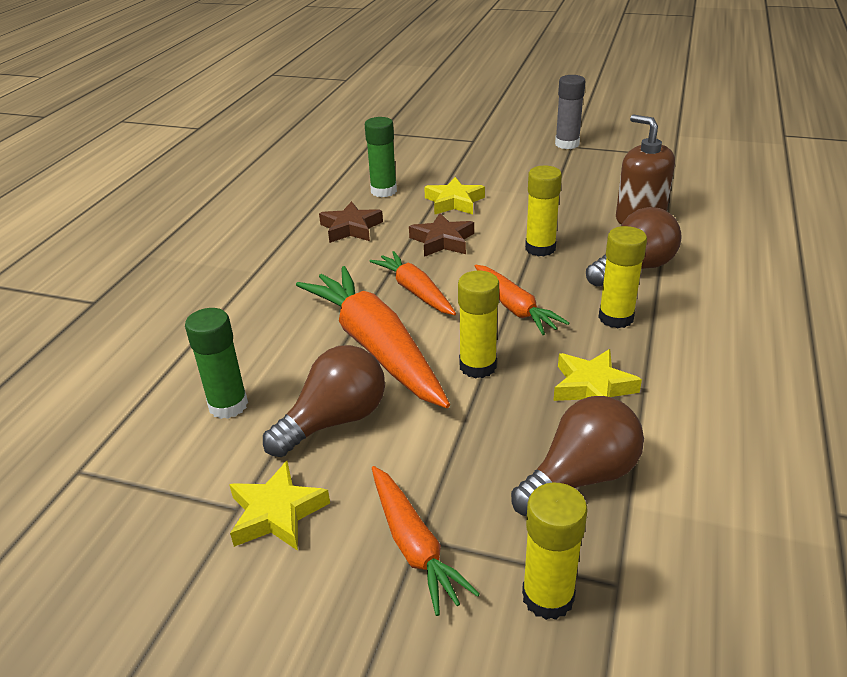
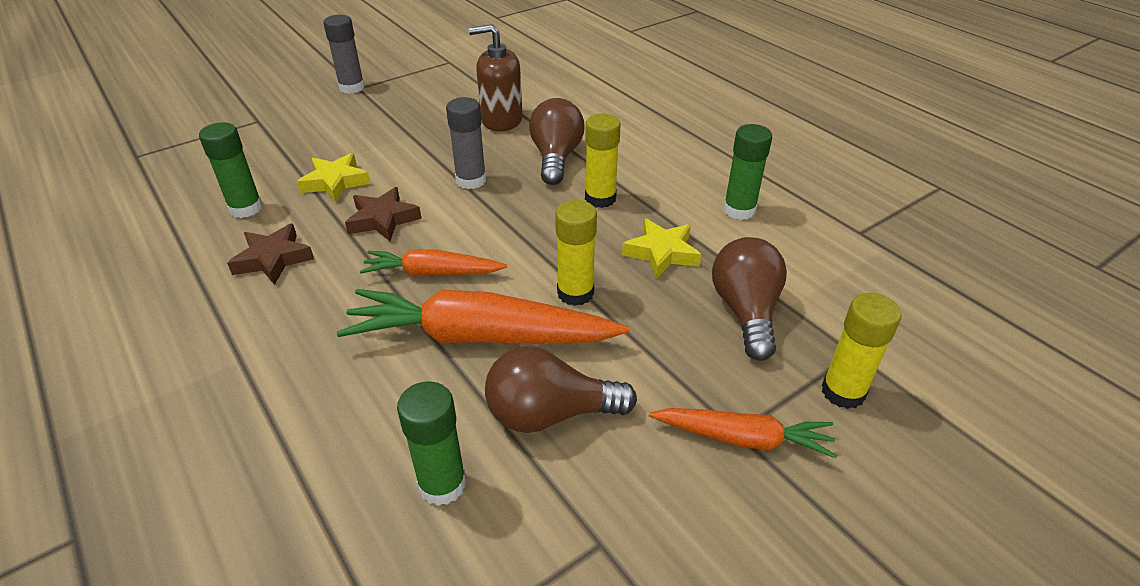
camera: 55 degrees left, 5 degrees up
(277, 513) = (633, 514): yellow star -> none
(334, 420) = (550, 414): brown light bulb -> brown light bulb turned 90 degrees counterclockwise
(514, 307) = (527, 234): orange carrot -> none
(540, 248) = (471, 180): yellow glue stick -> grey glue stick
(730, 406) = (739, 210): none -> green glue stick

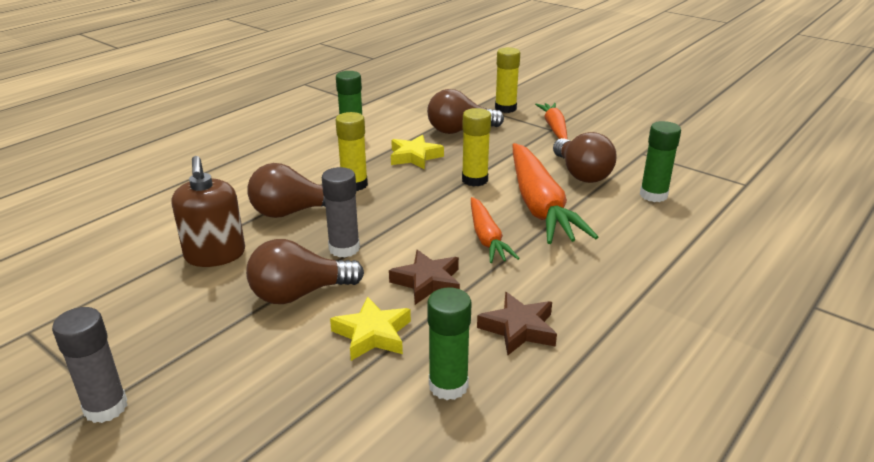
camera: 105 degrees left, 10 degrees down
(416, 154) = (299, 294): none -> brown light bulb

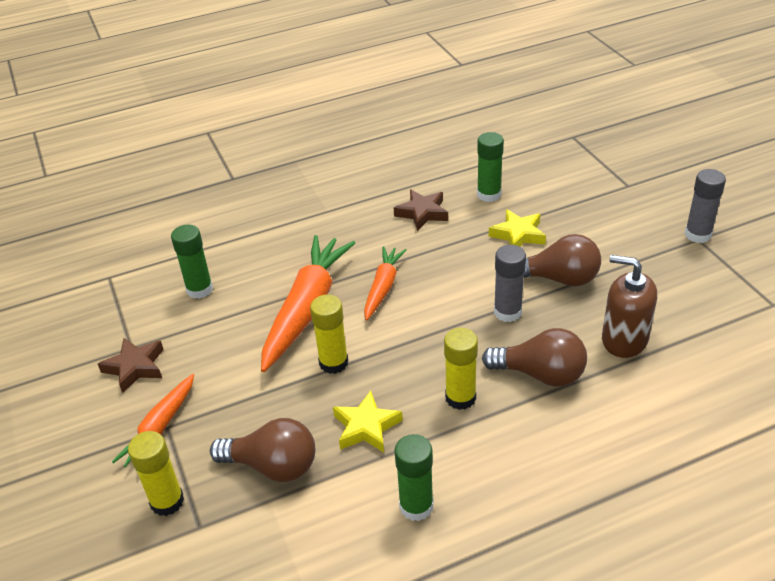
camera: 150 degrees left, 10 degrees up
(215, 255) = (624, 339): brown soap dispenser -> brown soap dispenser turned 75 degrees counterclockwise
(427, 282) = (458, 261): brown star -> brown star (135, 367)
(581, 174) = (225, 336): brown light bulb -> none

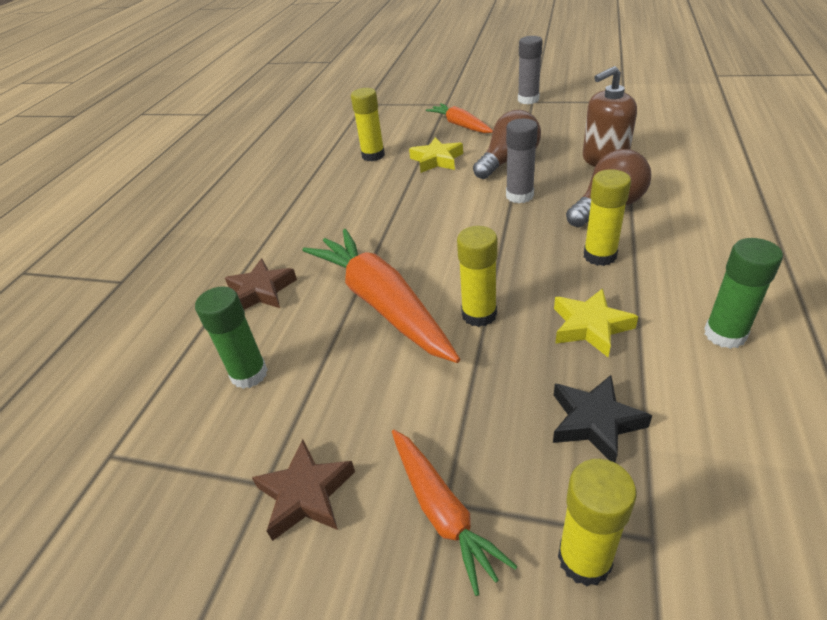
camera: 50 degrees left, 0 degrees up
(273, 466) = (594, 422): brown light bulb -> black star
(383, 287) = (412, 246): orange carrot -> orange carrot (460, 125)
(422, 213) = (347, 192): brown star -> brown star (261, 291)
(489, 194) = (373, 155): green glue stick -> yellow glue stick

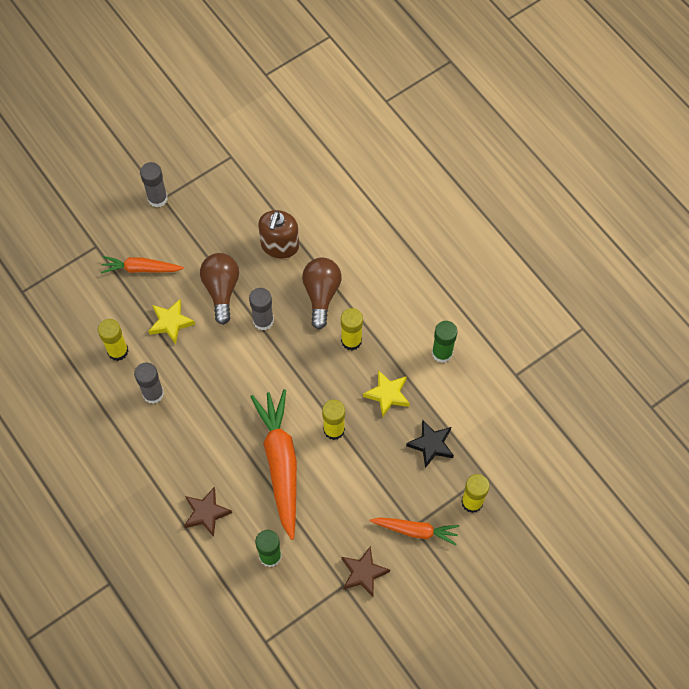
camera: 55 degrees left, 25 degrees up
(357, 190) = (153, 393): none -> grey glue stick
(382, 303) = (280, 464): orange carrot -> orange carrot turned 75 degrees clockwise

